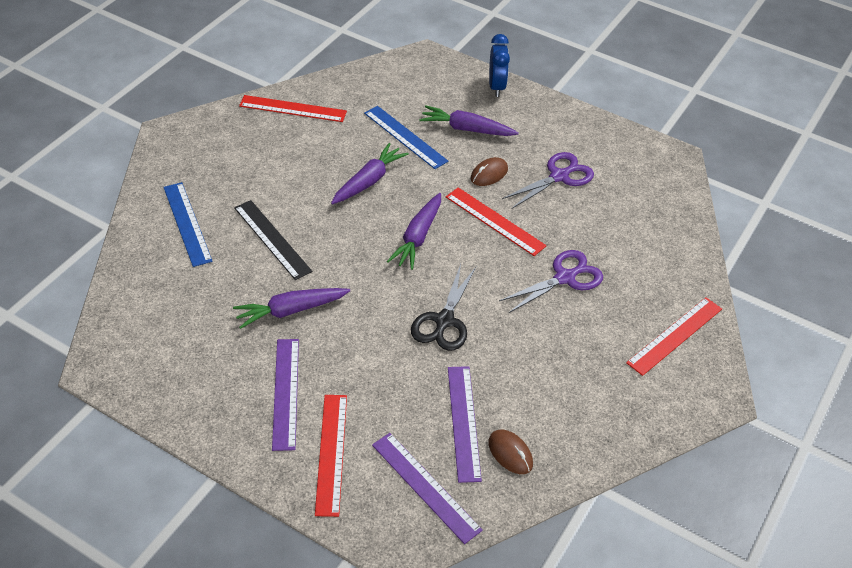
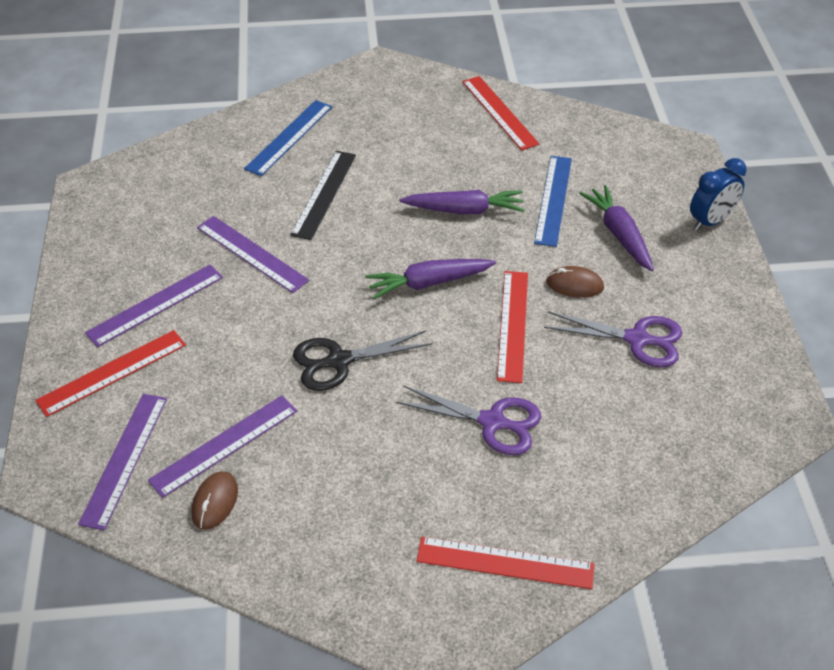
camera: 55 degrees right, 0 degrees up
(291, 311) = (251, 254): purple carrot -> purple ruler

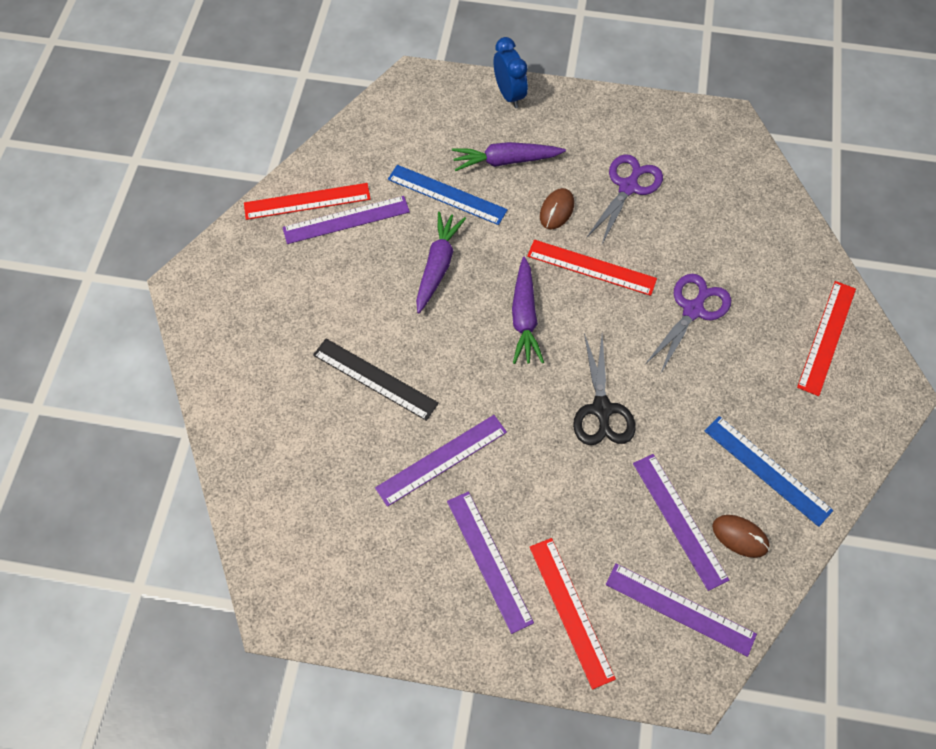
camera: 75 degrees left, 15 degrees up
(289, 137) = (273, 394): blue ruler -> blue ruler (767, 470)
(490, 140) = (346, 220): none -> purple ruler

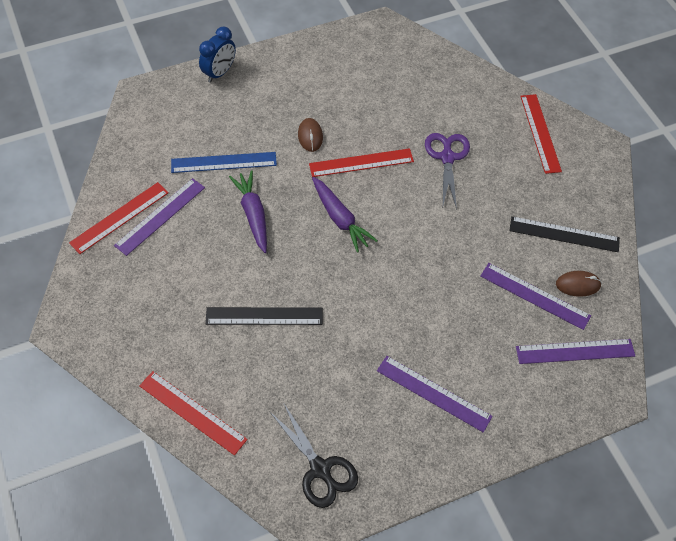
camera: 35 degrees left, 5 degrees down
(441, 460) = (352, 345): purple ruler -> none
(505, 161) = (250, 120): purple carrot -> none
(509, 94) = (219, 73): blue clock -> blue clock turned 90 degrees clockwise
(571, 611) = (510, 394): red ruler -> red ruler (192, 412)
(602, 410) = (435, 252): black scissors -> black scissors (320, 469)
(628, 187) = (347, 98): purple scissors -> none
(767, 470) = (564, 234): blue ruler -> black ruler

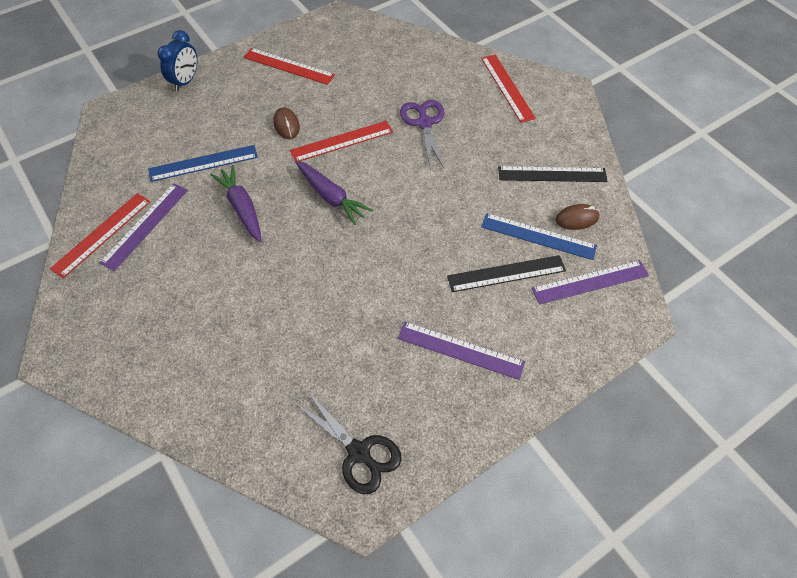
camera: 10 degrees left, 0 degrees up
(192, 412) = (210, 419): red ruler -> red ruler (288, 66)
(264, 316) = (270, 305): black ruler -> black ruler (506, 273)
(535, 296) = (538, 236): purple ruler -> blue ruler

